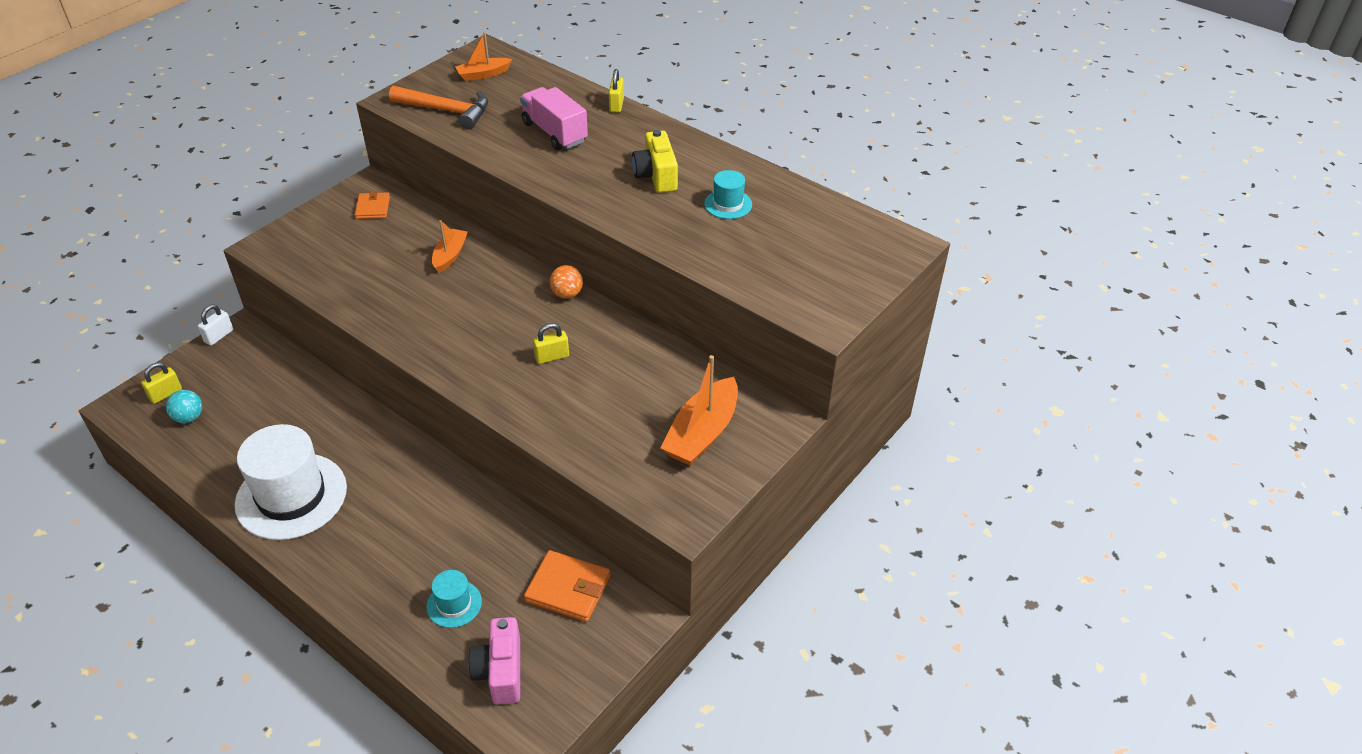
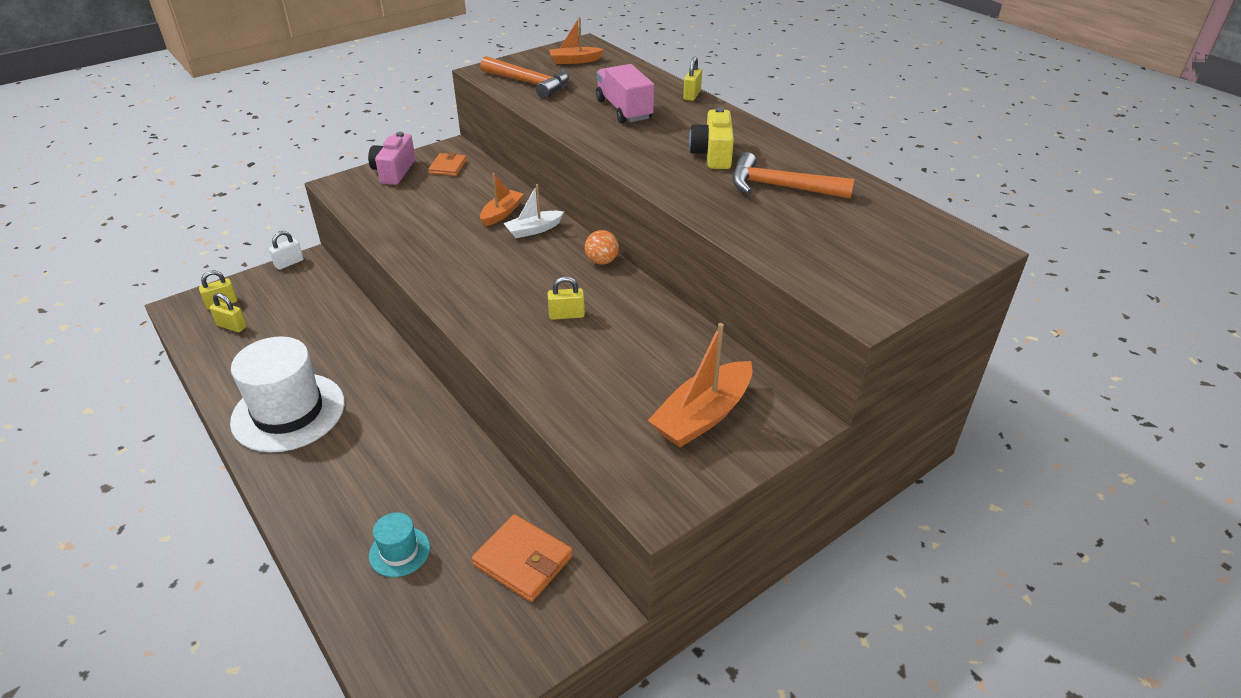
camera: 15 degrees right, 5 degrees down
(189, 417) = (232, 326): turquoise ball -> yellow padlock
(489, 269) = (533, 230): none -> white boat
(500, 671) = (420, 637): pink camera -> pink camera (394, 171)
(728, 204) = (781, 187): turquoise hat -> orange hammer

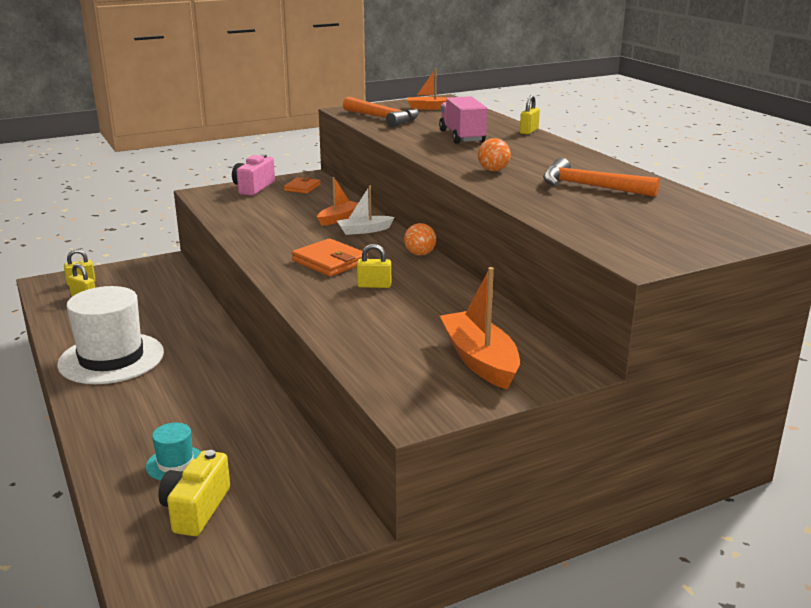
camera: 10 degrees right, 15 degrees down
(289, 263) = (148, 261): white padlock -> none
(523, 560) = (288, 483): orange wallet -> orange wallet (330, 262)
(673, 167) = (493, 170): none -> orange ball
(703, 416) = (480, 360): orange boat -> orange boat turned 105 degrees clockwise
(712, 154) = (533, 165): yellow camera -> yellow camera (196, 509)

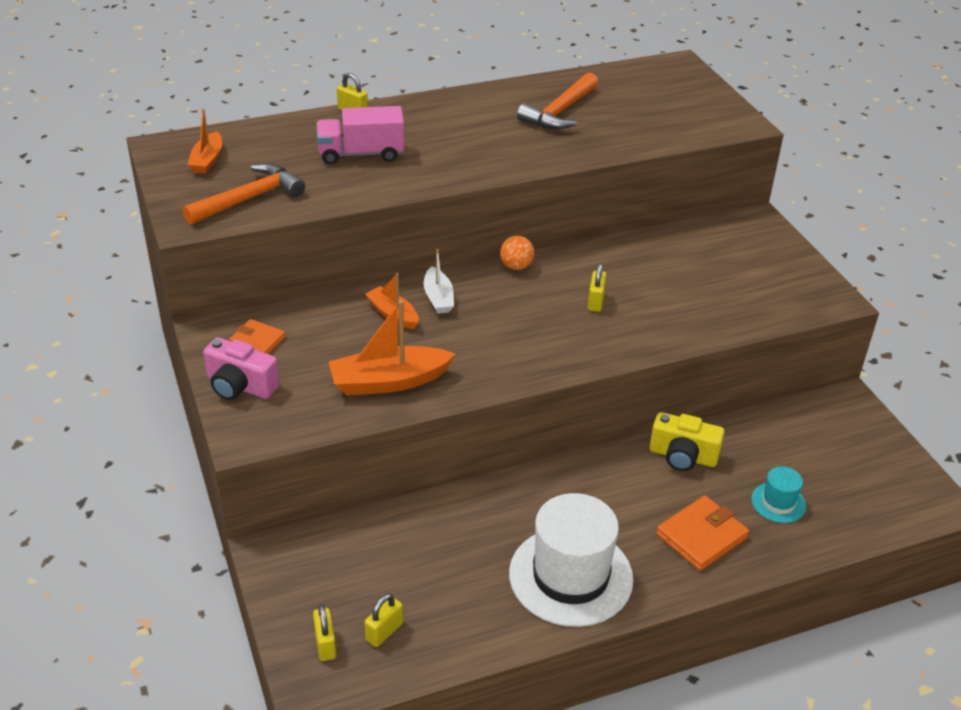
camera: 85 degrees left, 15 degrees up
(196, 509) = (841, 485): yellow camera -> yellow camera (682, 456)
(330, 262) = (530, 327): orange wallet -> orange wallet (701, 536)
(480, 360) = (746, 259): orange boat -> orange boat (389, 381)
(493, 170) = (499, 152): orange ball -> none

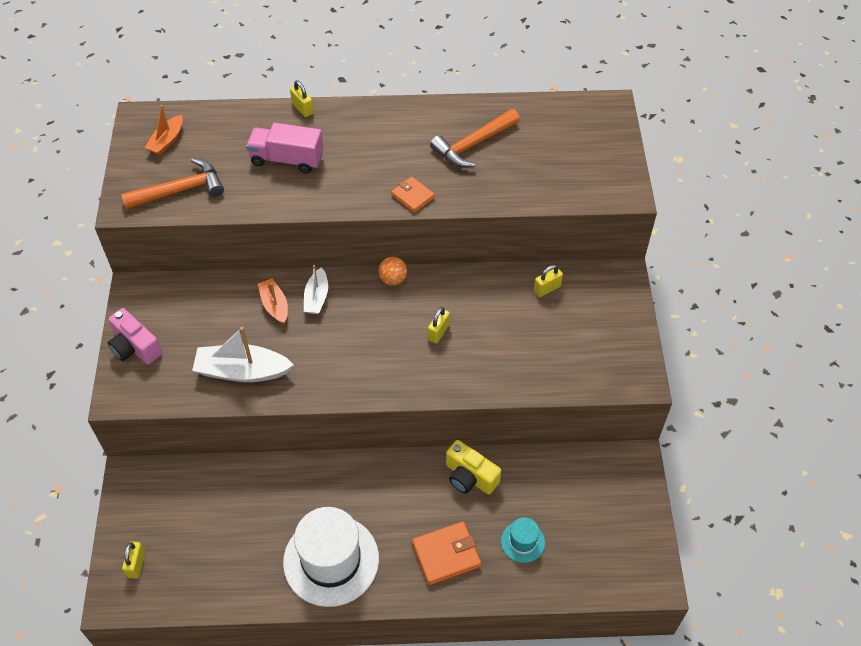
camera: 20 degrees right, 15 degrees up
(257, 340) = (165, 306): orange wallet -> orange wallet (413, 196)
(384, 632) = (180, 566): yellow padlock -> yellow padlock (547, 289)
(389, 381) = (242, 371): orange boat -> white boat

